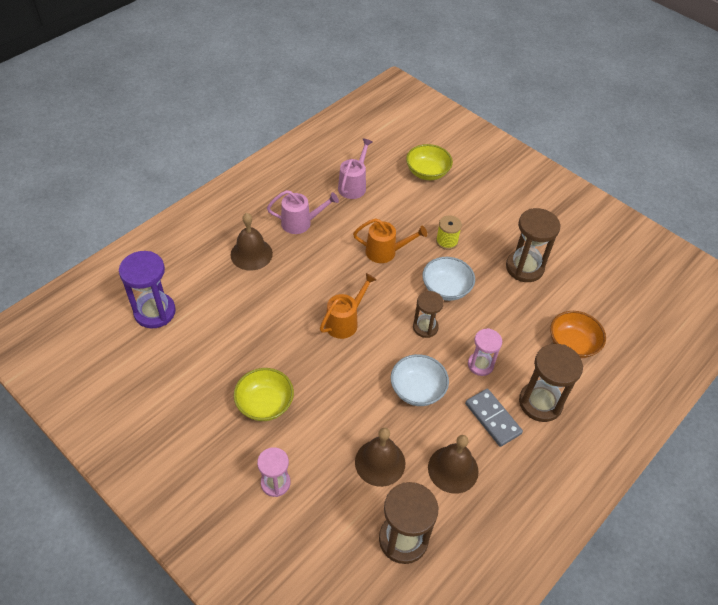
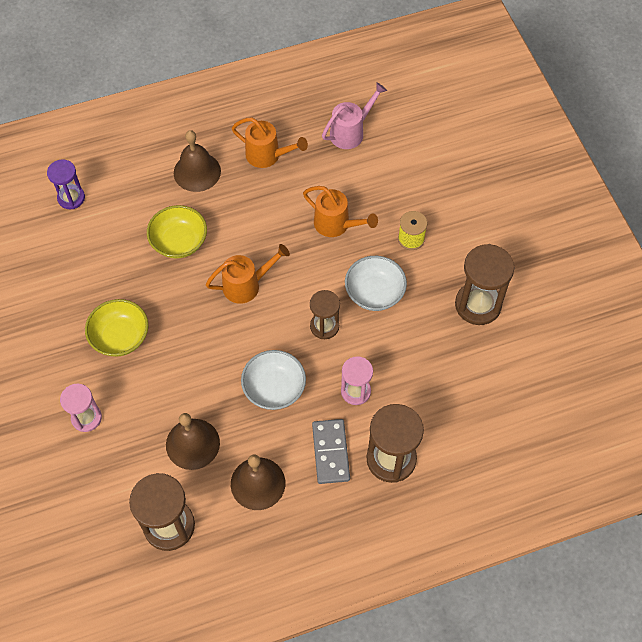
camera: 30 degrees right, 10 degrees up
(155, 312) = (71, 198): purple hourglass -> purple hourglass, size x0.62
(301, 223) = (268, 156): pink watering can -> orange watering can
(427, 172) = (443, 147): yellow bowl -> yellow bowl (179, 242)
(572, 344) = (470, 413): orange bowl -> none

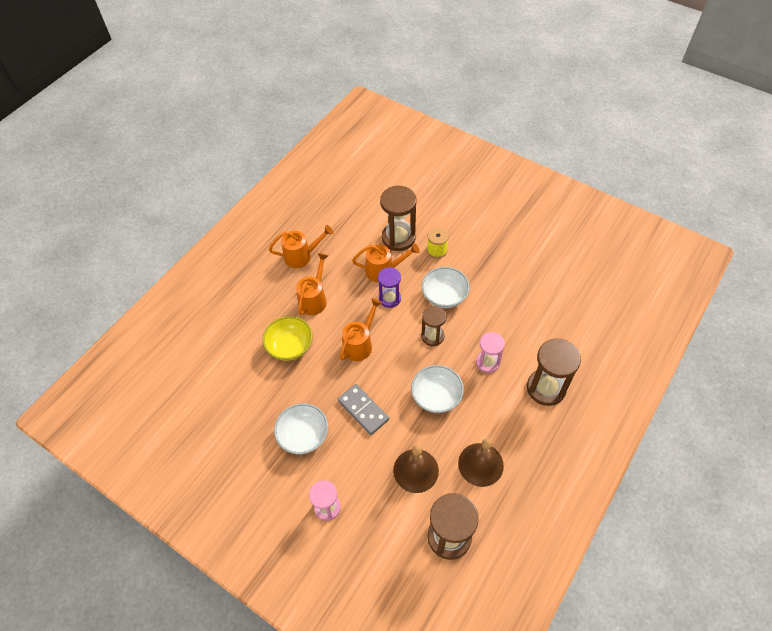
camera: 35 degrees left, 5 degrees down
(71, 198) = (186, 367): purple hourglass -> purple hourglass (390, 298)
(120, 337) = (303, 435): yellow bowl -> white bowl
(197, 172) = (263, 294): brown bell -> none
(242, 209) = (314, 299): none -> orange watering can
(330, 452) = (507, 411): grey domino -> grey domino (363, 410)
(351, 132) = (343, 210): pink watering can -> none
(478, 305) = (510, 263): brown hourglass -> brown hourglass (398, 238)

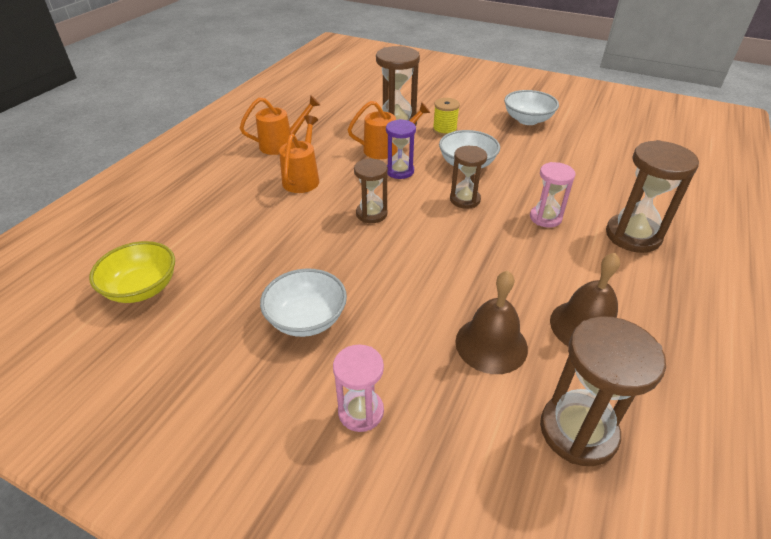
camera: 10 degrees left, 15 degrees down
(290, 346) = (275, 224): yellow bowl -> yellow bowl (142, 288)
(360, 343) = (371, 214): orange watering can -> brown hourglass
(363, 410) = (391, 281): grey domino -> none
(436, 396) = (491, 257): white bowl -> white bowl (527, 120)

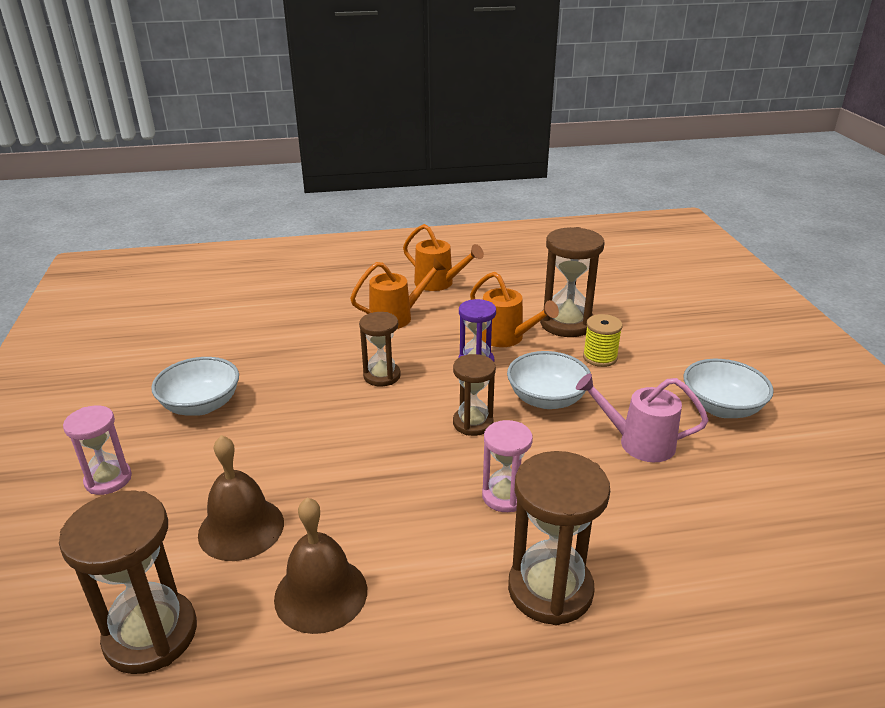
camera: 55 degrees right, 10 degrees down
(142, 288) = (183, 318): yellow bowl -> none
(534, 156) = (637, 442): none -> pink watering can

